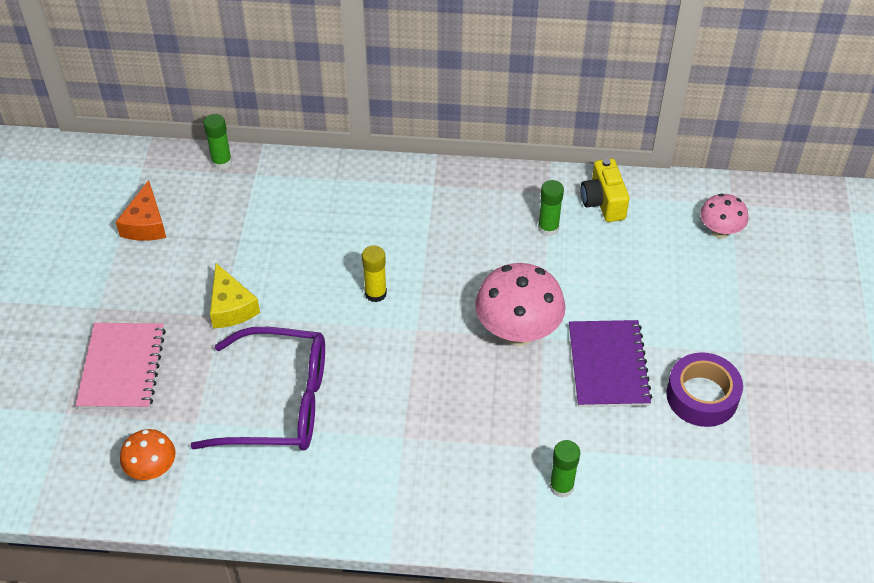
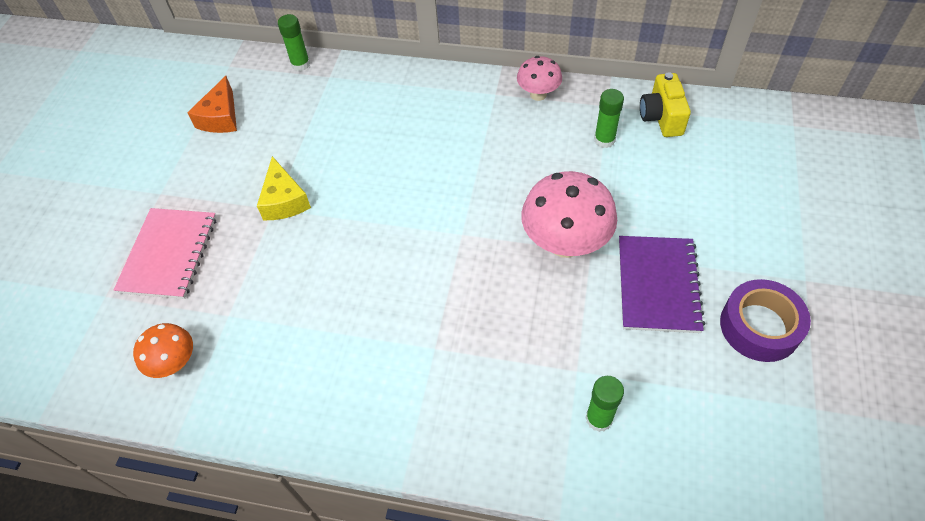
camera: 10 degrees right, 5 degrees up
(279, 403) = (314, 301): purple glasses -> none
(375, 293) = (426, 195): yellow glue stick -> none
(720, 231) = (781, 152): pink mushroom -> pink mushroom (538, 94)

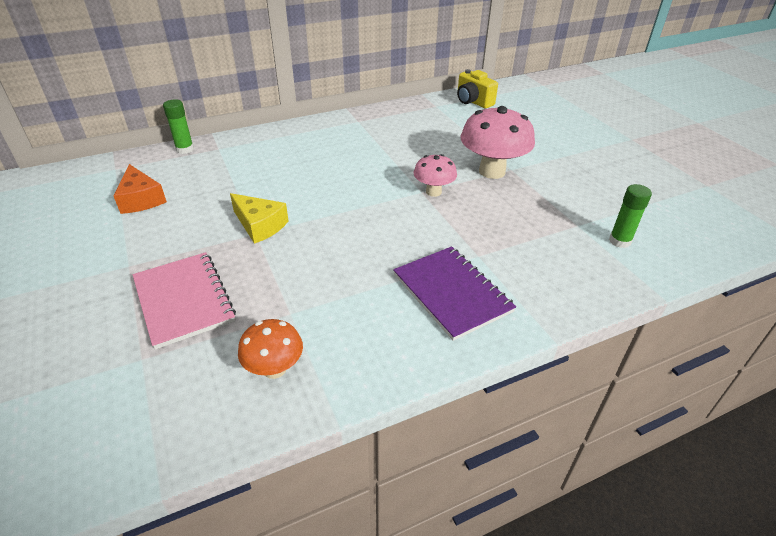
camera: 40 degrees left, 15 degrees down
(538, 94) = (387, 113): pink mushroom -> pink mushroom (433, 192)
(604, 140) = (453, 120): green glue stick -> none
(658, 285) = (567, 169): purple notebook -> purple notebook (451, 293)
(759, 326) = (638, 165): purple tape -> none

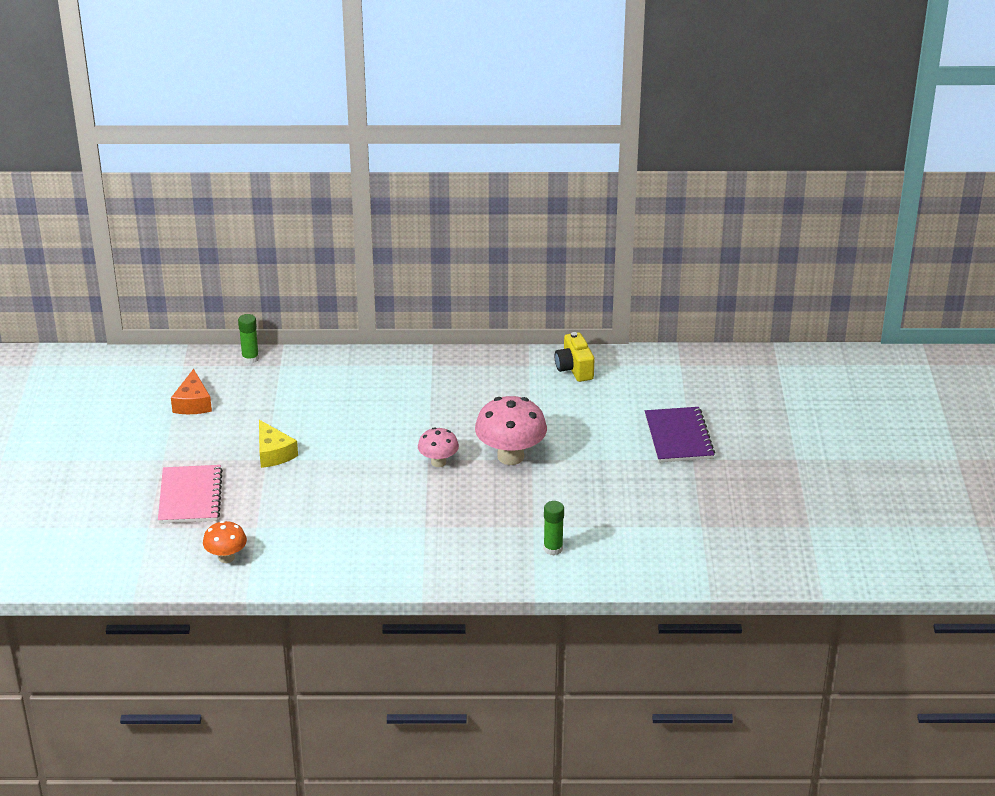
camera: 25 degrees right, 5 degrees down
(451, 293) = (379, 547): purple notebook -> purple notebook (678, 437)

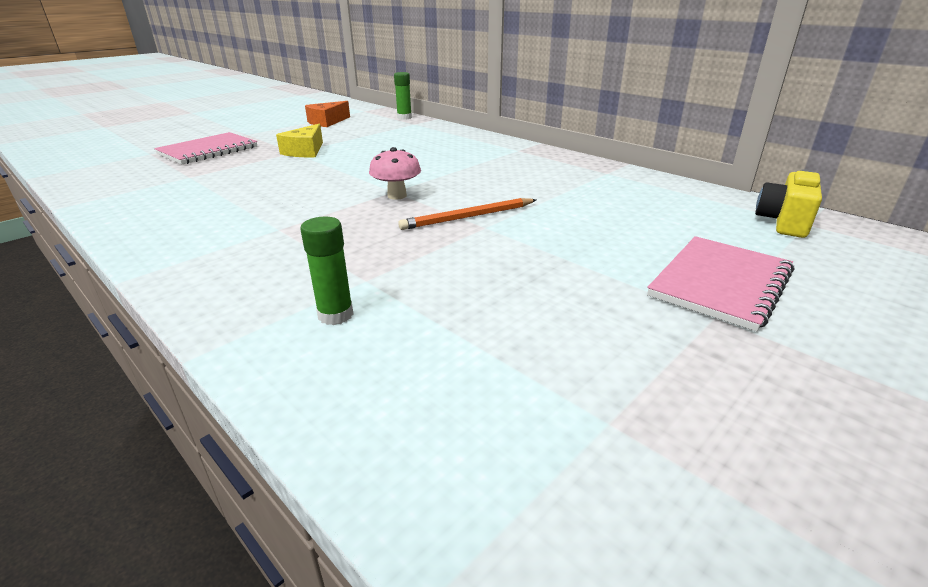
camera: 45 degrees right, 5 degrees down
(226, 557) = (126, 182): orange mushroom -> none
(510, 456) = (468, 217): pink mushroom -> orange pencil
(574, 369) = (653, 188): yellow camera -> yellow camera (783, 222)
(678, 437) = (720, 283): purple notebook -> pink notebook

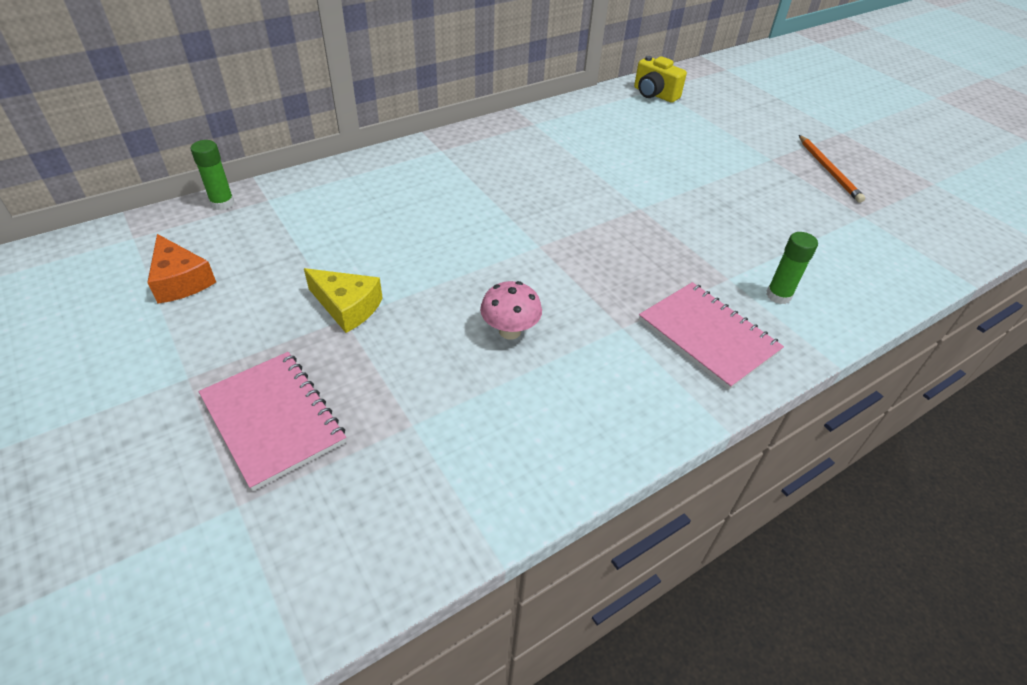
camera: 80 degrees left, 15 degrees up
(397, 196) = (554, 245): pink mushroom -> pink mushroom (510, 331)
(468, 217) = (618, 212): orange pencil -> orange pencil (828, 170)
(720, 283) = (735, 144): pink notebook -> pink notebook (707, 336)

